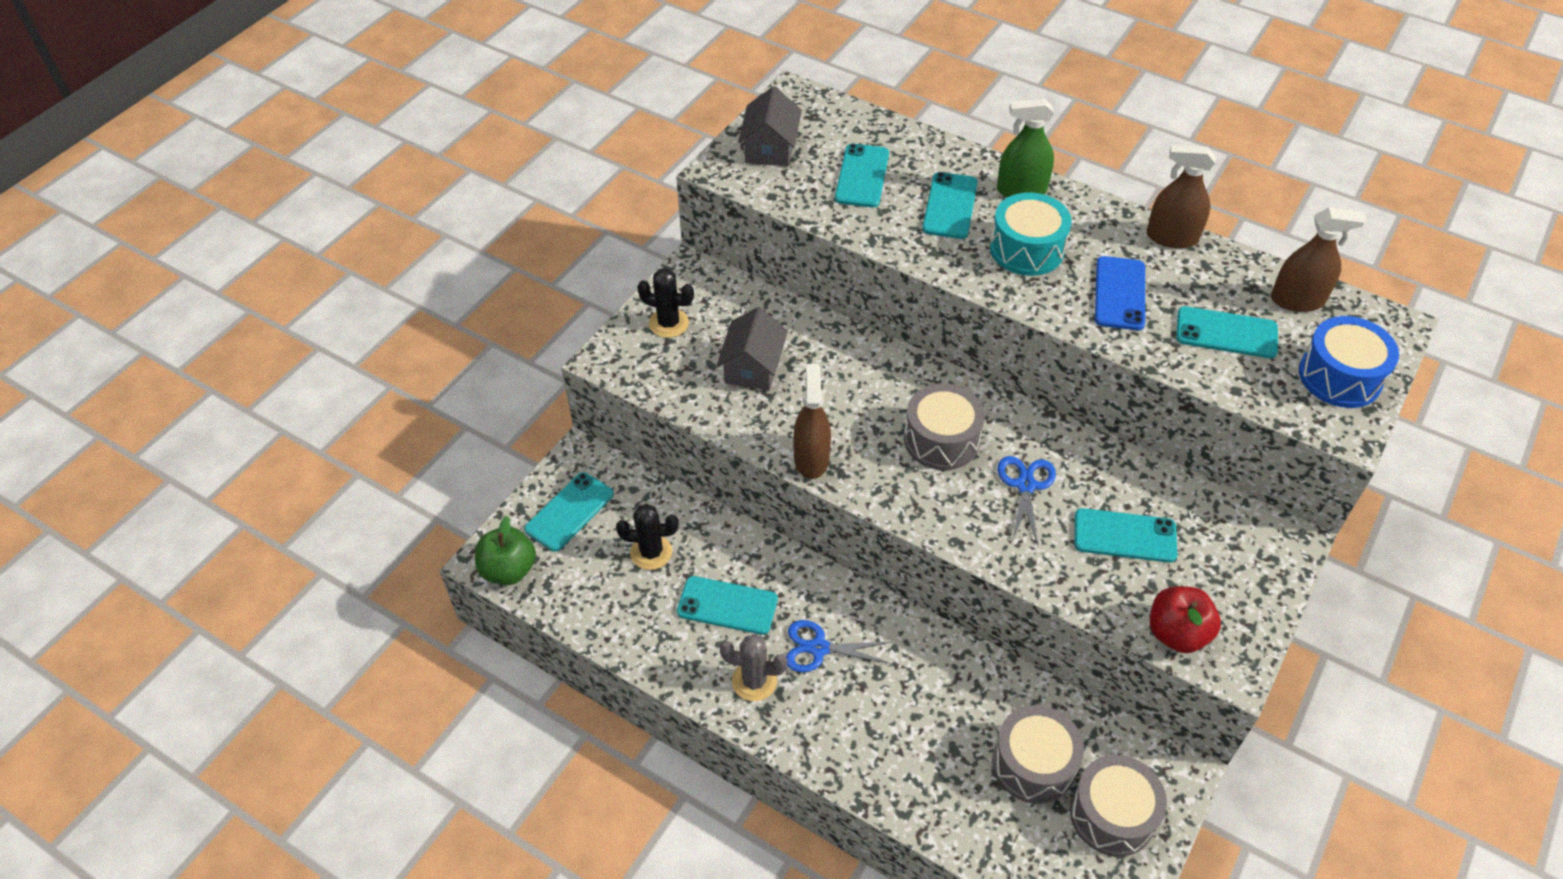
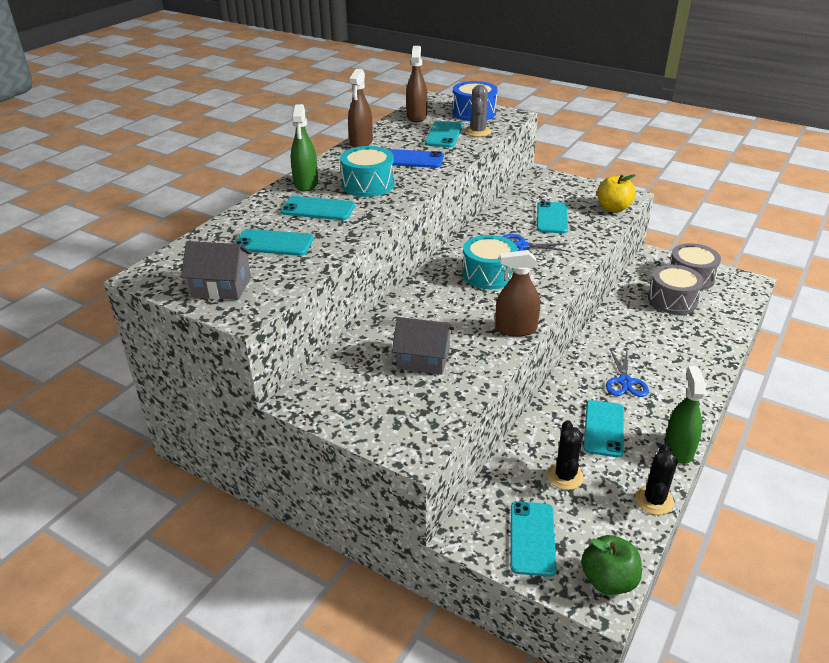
camera: 90 degrees left, 15 degrees down
(569, 512) = (532, 538): turquoise phone -> turquoise phone turned 60 degrees clockwise
(668, 323) = (369, 411): black cactus -> black cactus (654, 500)
(685, 682) = (678, 449): none -> green spray bottle
(754, 681) = (663, 413): grey cactus -> grey cactus (478, 132)
(941, 440) = (488, 274): grey drum -> turquoise drum
(1176, 633) = (613, 208): red apple -> yellow apple

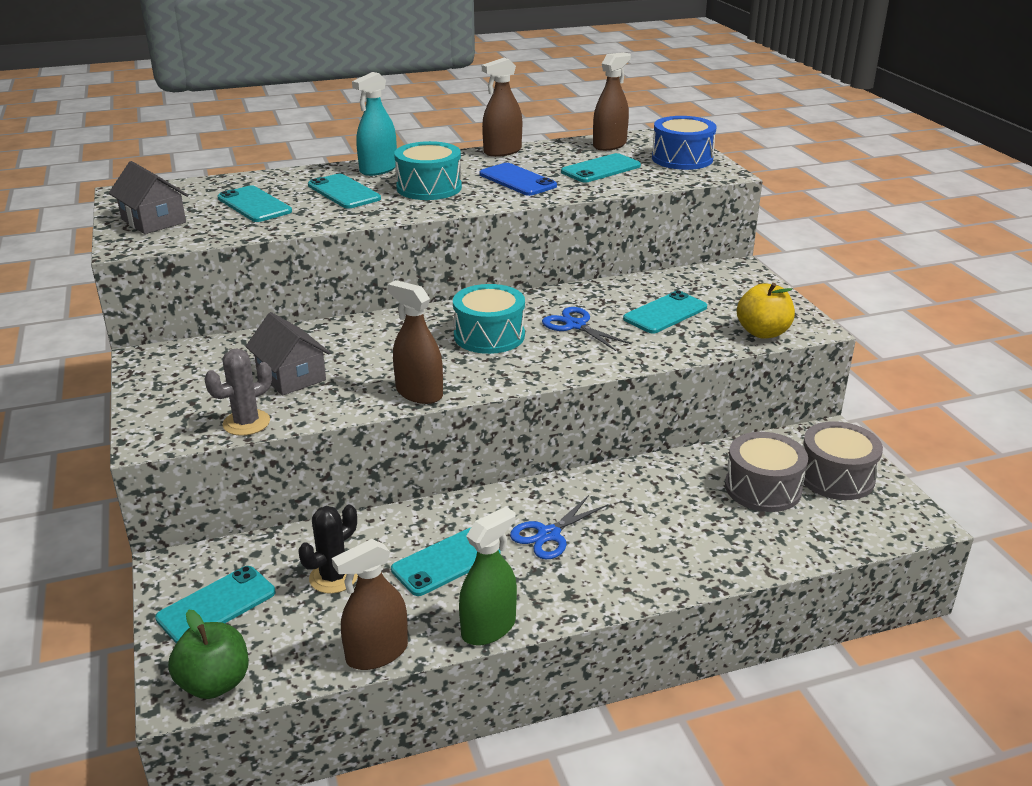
camera: 40 degrees right, 5 degrees down
(306, 184) = (378, 169): green spray bottle -> turquoise spray bottle
(478, 132) = (644, 177): grey cactus -> grey cactus (246, 423)
(654, 500) = (377, 653): black cactus -> brown spray bottle

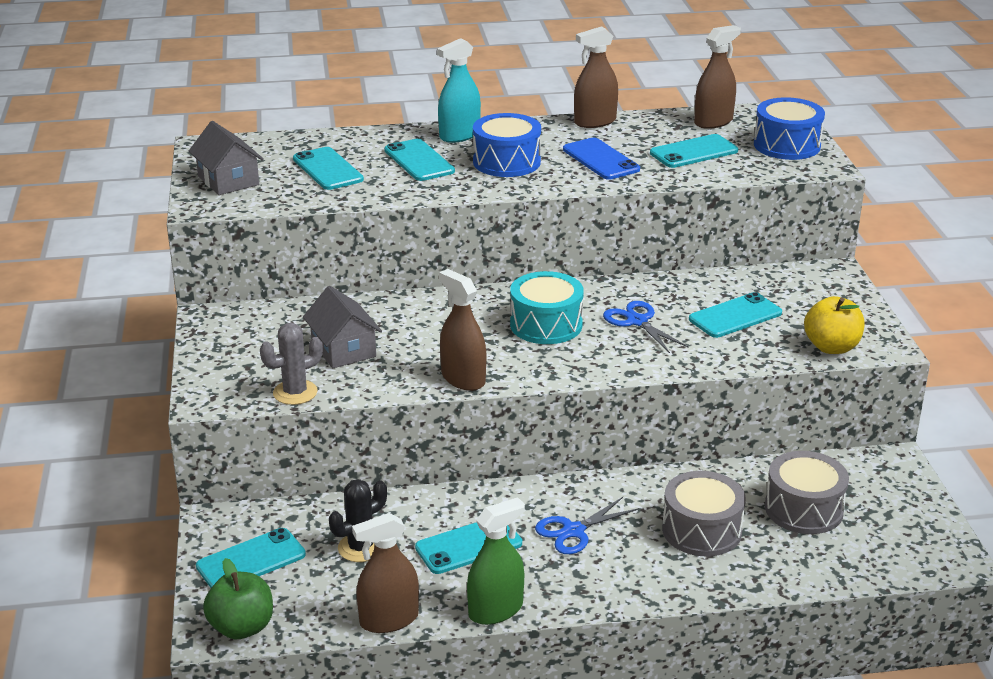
camera: 10 degrees right, 0 degrees up
(429, 188) = (506, 162): turquoise drum -> blue drum
(836, 477) = (885, 506): grey drum -> grey drum (701, 530)

